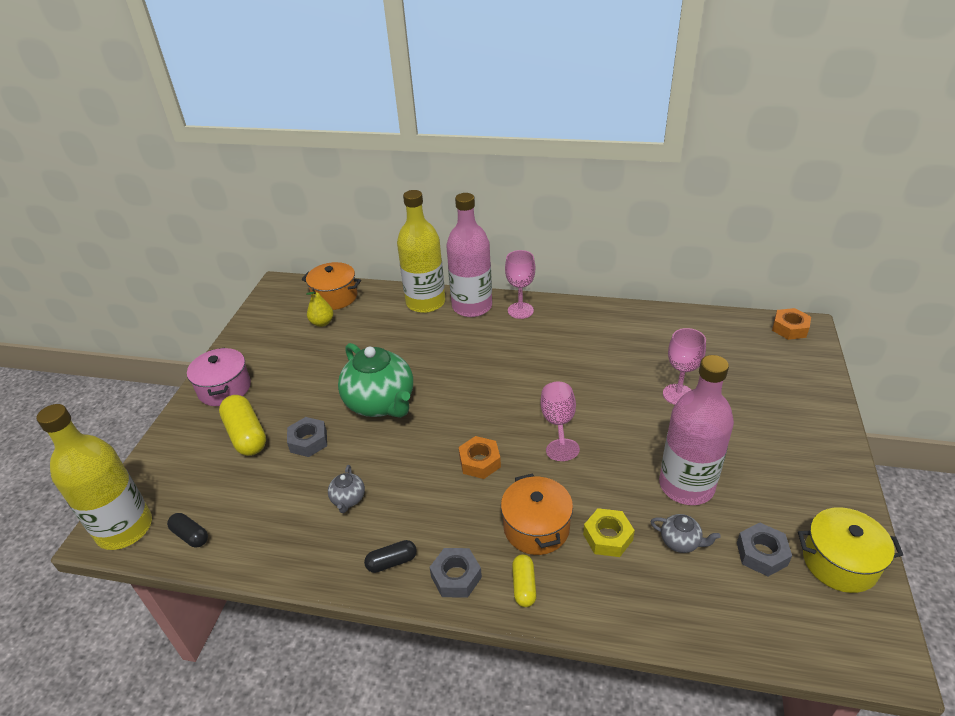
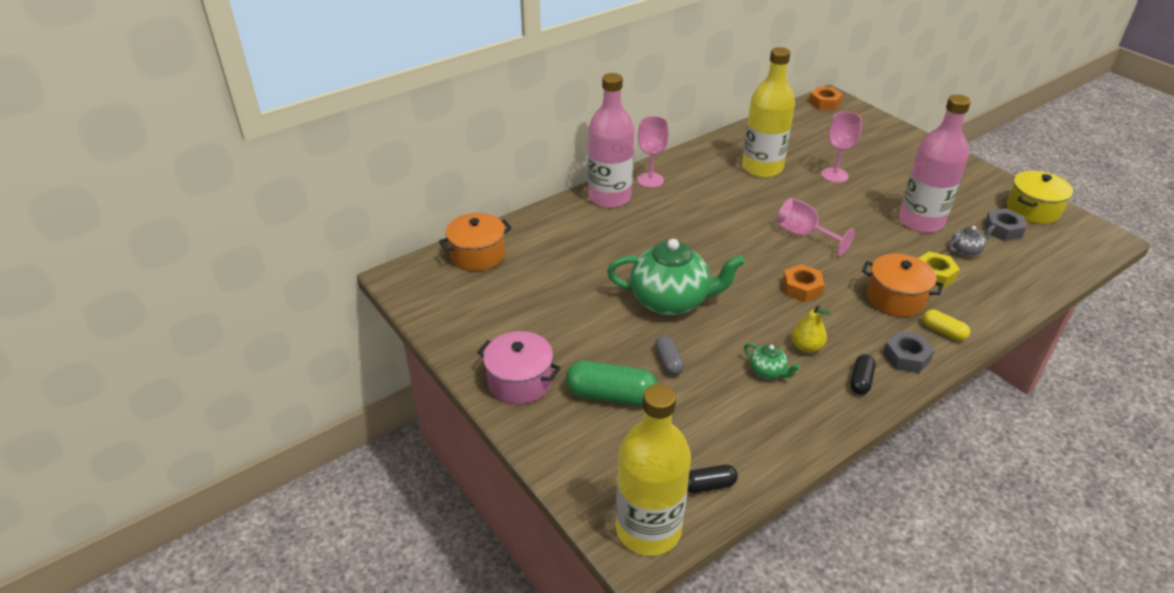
camera: 50 degrees left, 0 degrees up
(246, 435) = (611, 395): yellow capsule -> green capsule
(308, 441) = (668, 362): grey nut -> grey capsule
(322, 323) = (507, 280): yellow pear -> yellow pear (806, 347)
(348, 499) = (768, 372): grey teapot -> green teapot
(425, 302) = (567, 214): yellow bottle -> yellow bottle (762, 168)

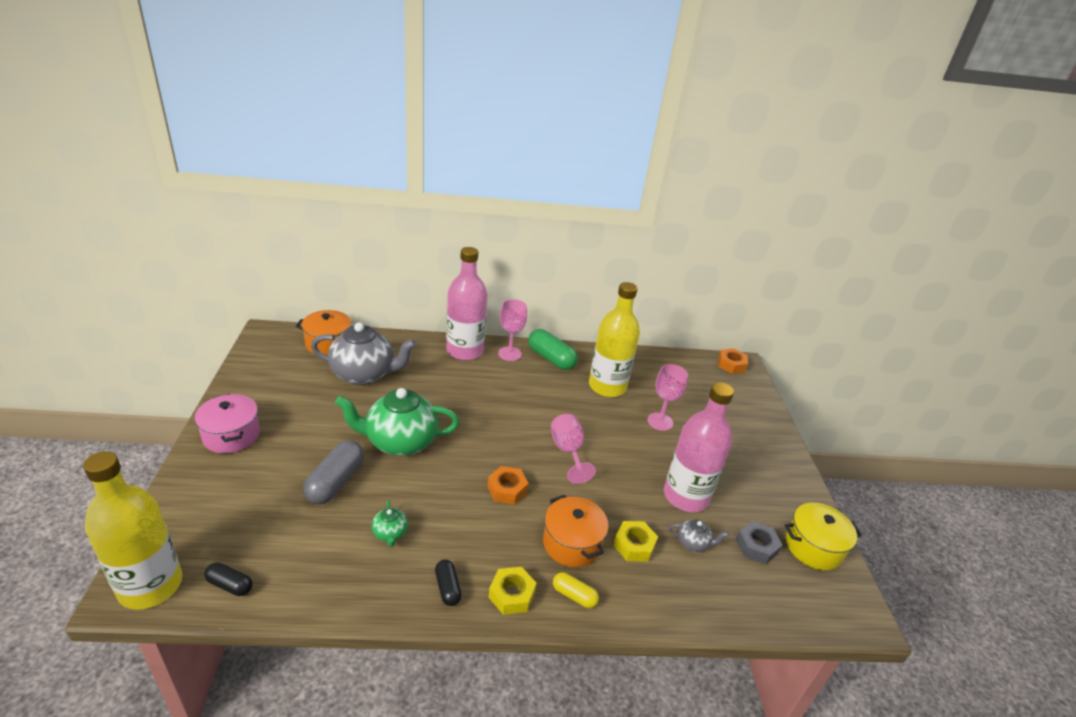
camera: 30 degrees right, 5 degrees down
(554, 263) = (364, 374): none -> grey teapot
(611, 395) = (267, 480): green capsule -> green capsule (551, 358)
(668, 362) = (335, 482): grey capsule -> grey capsule, size x1.80
(671, 301) = (400, 442): green teapot -> green teapot turned 135 degrees clockwise
(806, 347) = (445, 534): yellow pear -> none
(861, 381) = (448, 588): black capsule -> black capsule turned 75 degrees counterclockwise
(906, 357) = (511, 595): grey nut -> yellow nut
(943, 331) = (574, 595): yellow capsule -> yellow capsule turned 45 degrees counterclockwise

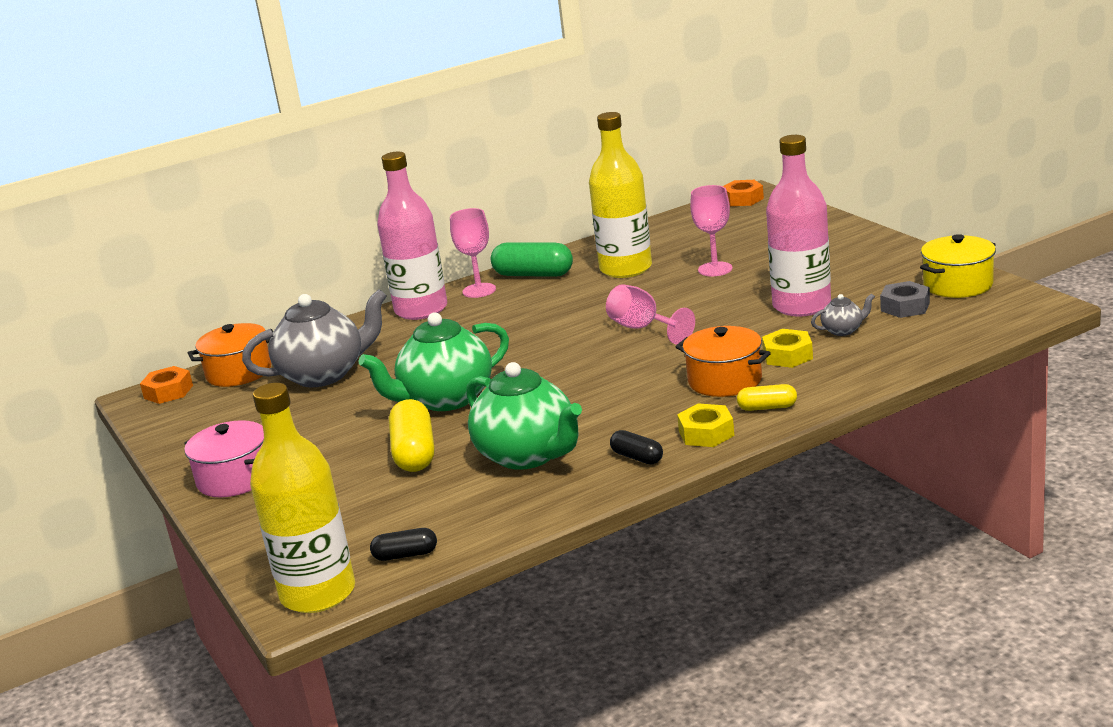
camera: 20 degrees left, 10 degrees down
(335, 482) = (414, 453): grey capsule -> yellow capsule
(390, 534) = (528, 455): green teapot -> green teapot, size x2.31
(507, 489) = (612, 378): orange nut -> orange nut (168, 392)

